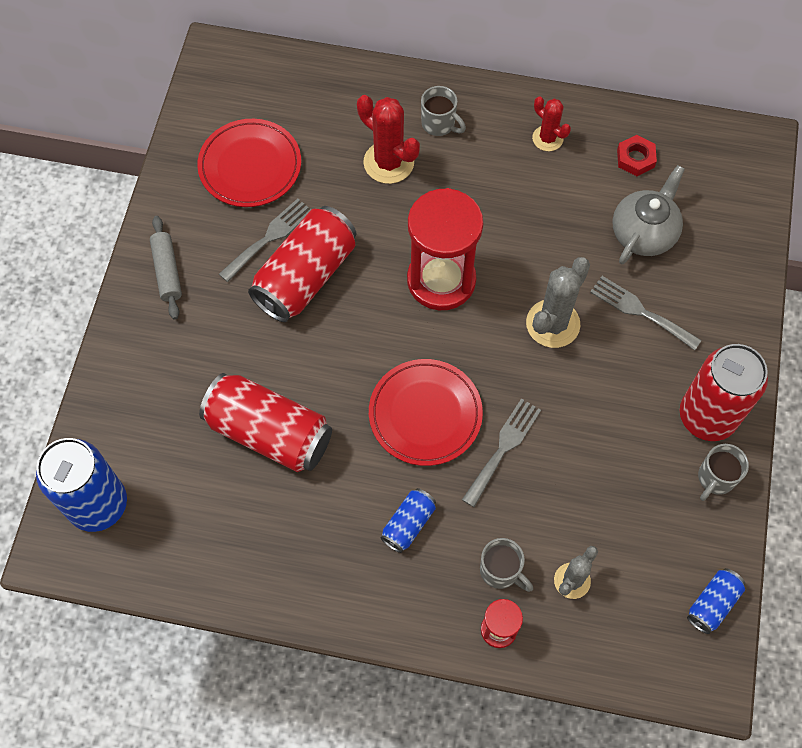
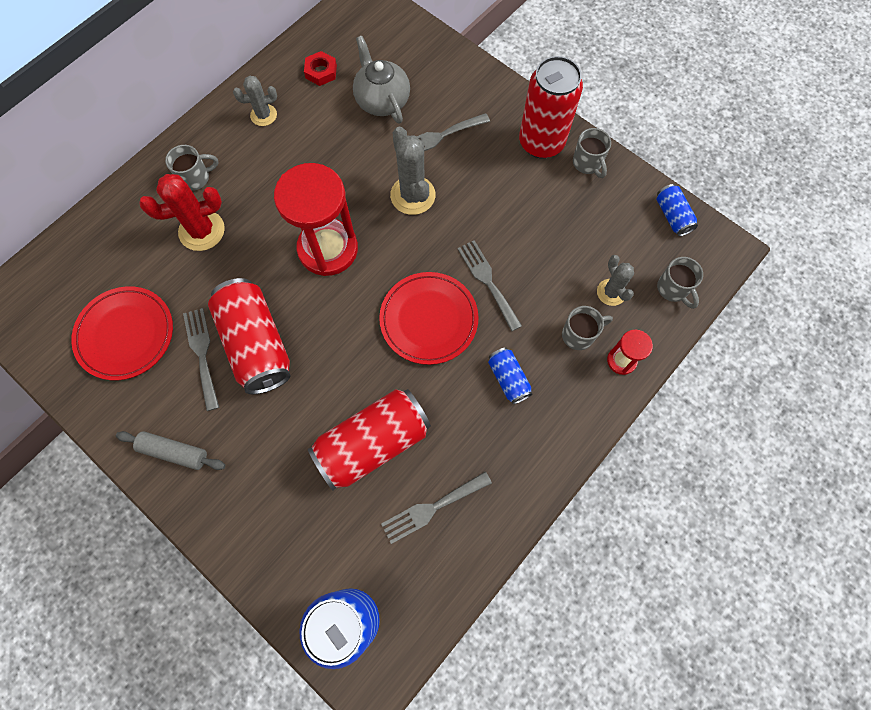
camera: 60 degrees left, 5 degrees up
(236, 521) = (432, 508): none -> grey fork
(547, 138) = (263, 115): red cactus -> grey cactus
(619, 647) = (673, 289): none -> grey mug

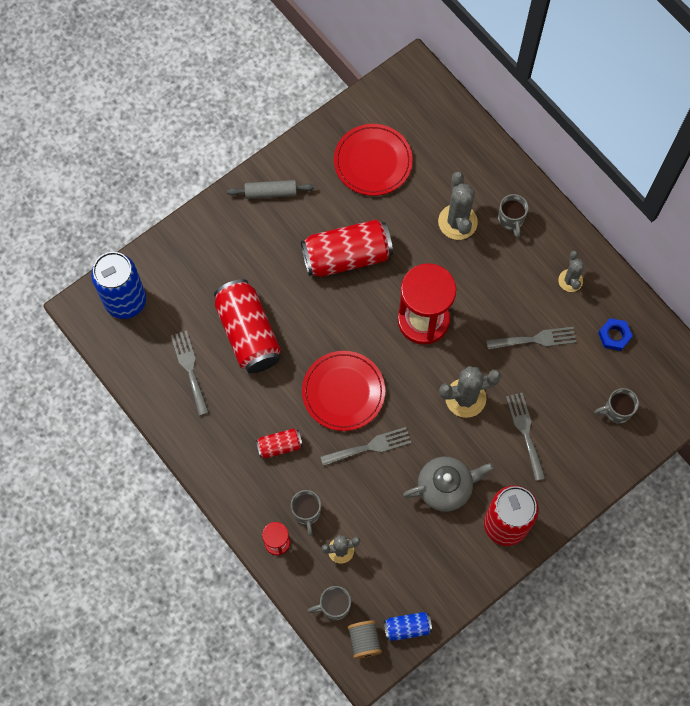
camera: 100 degrees right, 0 degrees up
(174, 452) = (271, 192): grey rolling pin -> grey rolling pin turned 60 degrees clockwise
(202, 231) = (457, 222): red cactus -> grey cactus
(202, 354) = (346, 216): grey fork -> grey fork (535, 339)
(321, 71) = (614, 336): red nut -> blue nut
(382, 100) = (574, 386): grey teapot -> grey teapot (445, 487)
(508, 379) = (279, 446): blue can -> red can
(587, 163) = (475, 563): grey mug -> grey mug (616, 411)
(699, 254) = (364, 641): none -> grey spool

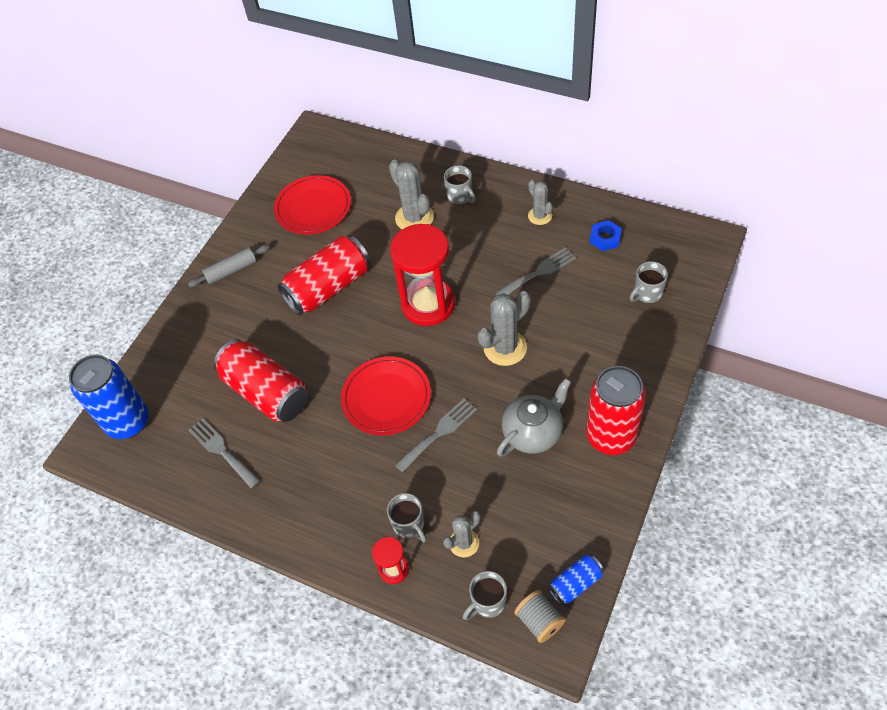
camera: 20 degrees left, 15 degrees down
(279, 446) = (348, 476): red can -> none
(525, 432) = (578, 349): grey fork -> none

